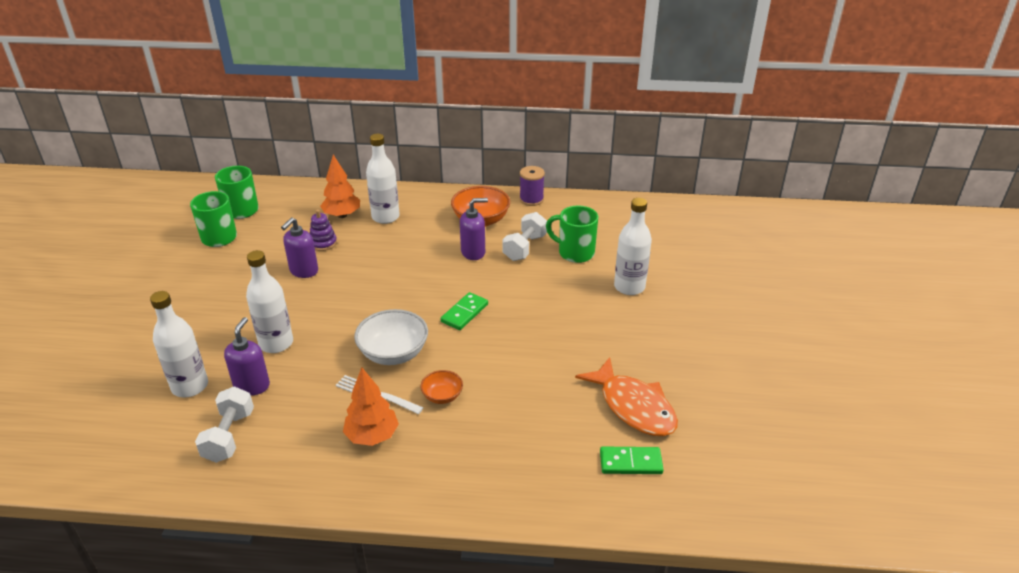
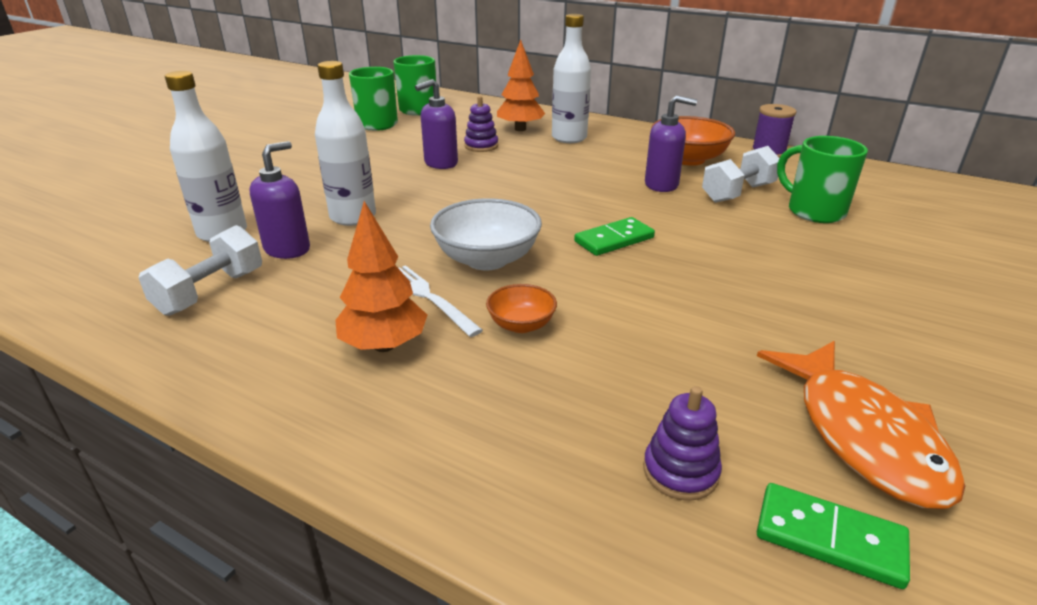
camera: 25 degrees right, 5 degrees down
(560, 454) = (680, 471): none -> purple stacking toy
(629, 287) = (897, 265): white bottle -> none

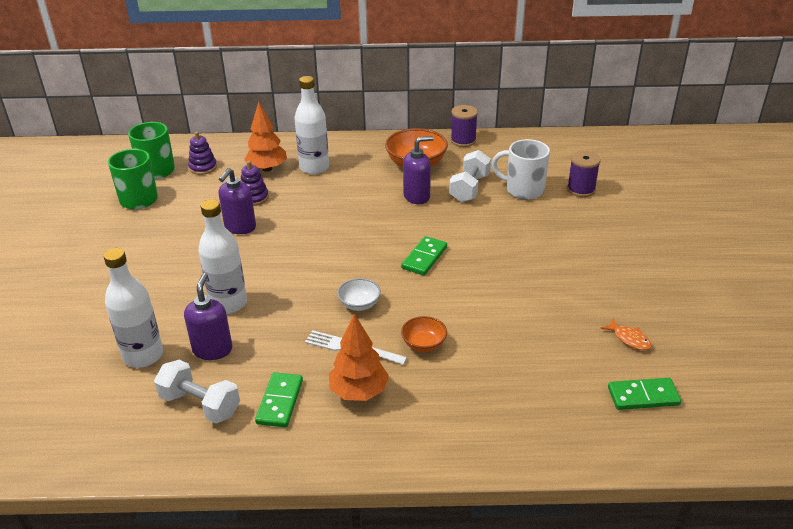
camera: 30 degrees left, 5 degrees up
(211, 292) = (200, 404): white dumbbell -> white dumbbell turned 60 degrees counterclockwise
(287, 320) = (279, 402): none -> green domino
(487, 259) = (359, 304): white bowl -> white bowl, size x0.55
(680, 471) = (567, 394): purple stacking toy -> purple stacking toy (203, 167)
(814, 211) = (523, 190): green mug -> white mug
(862, 435) = (629, 339): orange fish -> orange fish, size x0.42
(906, 231) = (581, 189): none -> purple spool

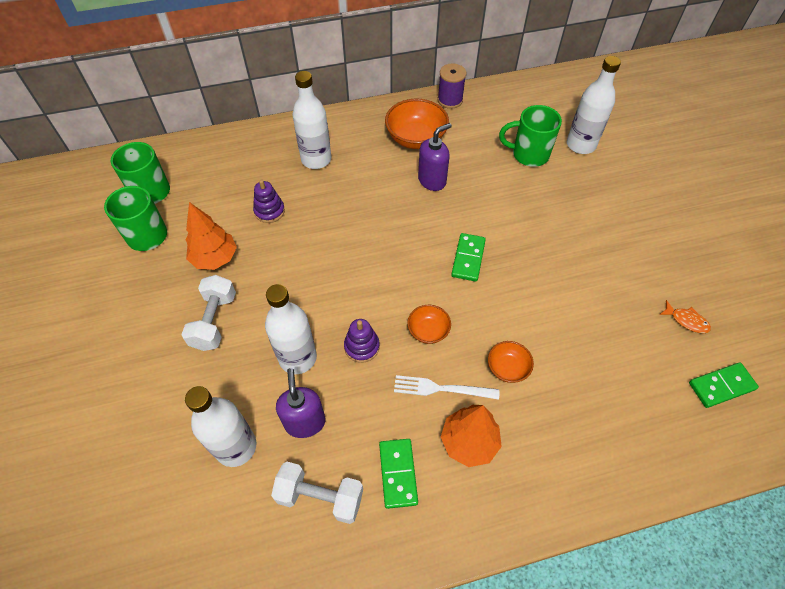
camera: 15 degrees left, 20 degrees up
(203, 167) = (199, 179): purple stacking toy -> purple stacking toy (362, 347)
(240, 227) = (270, 254): purple soap dispenser -> none
(267, 169) = (268, 169): orange tree -> orange tree (215, 259)
(359, 304) = (428, 331): white bowl -> orange bowl
(469, 188) = (478, 161): white dumbbell -> white dumbbell (214, 321)
(523, 190) = (529, 154): white mug -> green mug
(581, 189) = (581, 145): purple spool -> white bottle

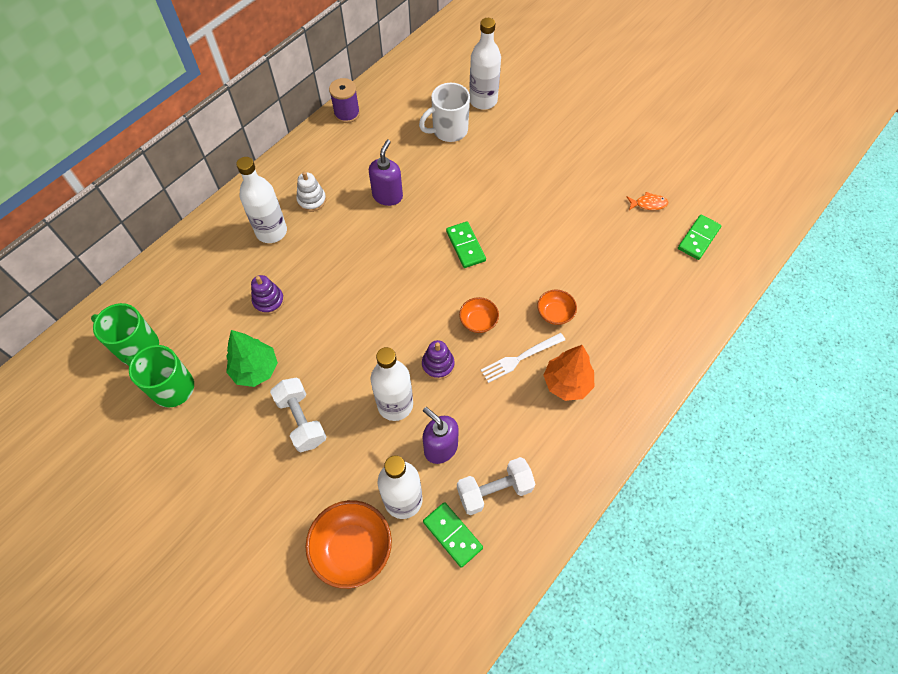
camera: 35 degrees left, 5 degrees up
(215, 259) = (255, 370): orange tree -> green tree
(367, 152) = (312, 200): none -> white stacking toy
(398, 473) = (535, 437): green domino -> green domino (452, 535)
(416, 138) = (345, 165): orange bowl -> orange bowl (352, 548)
(529, 154) = (448, 130): green mug -> white mug

